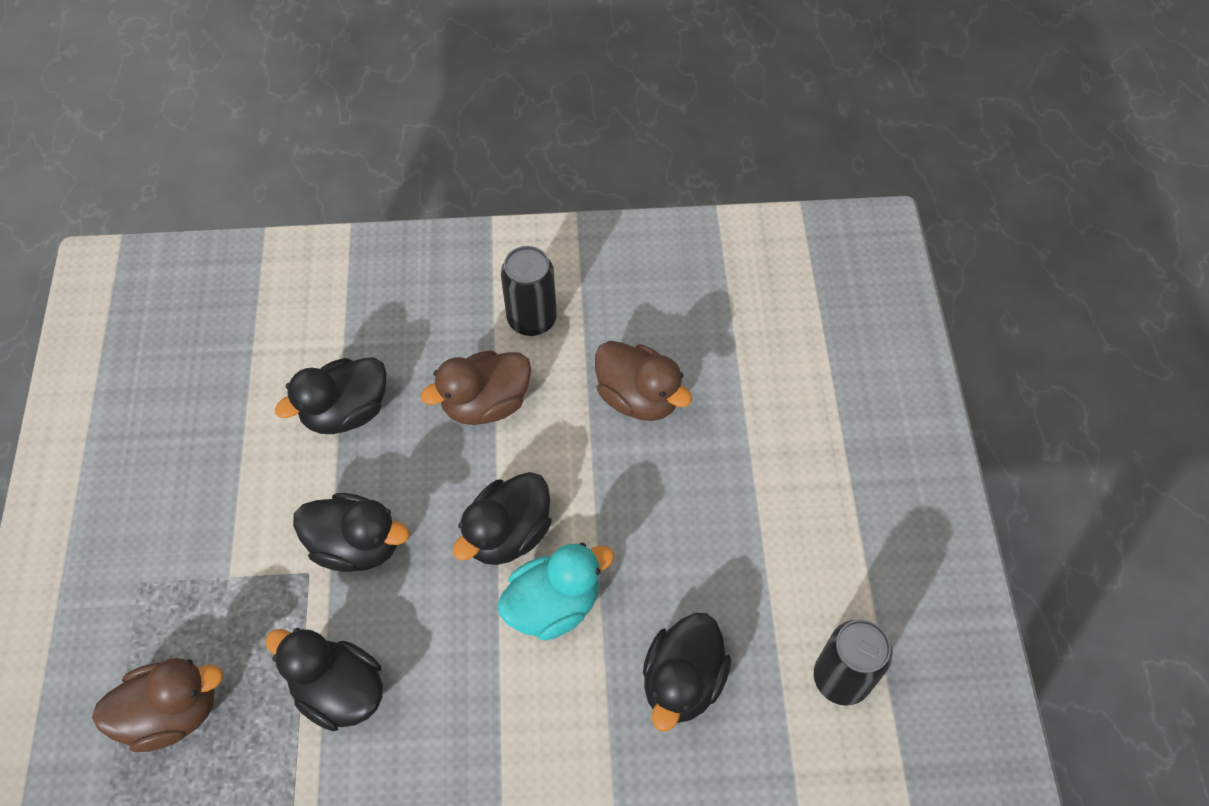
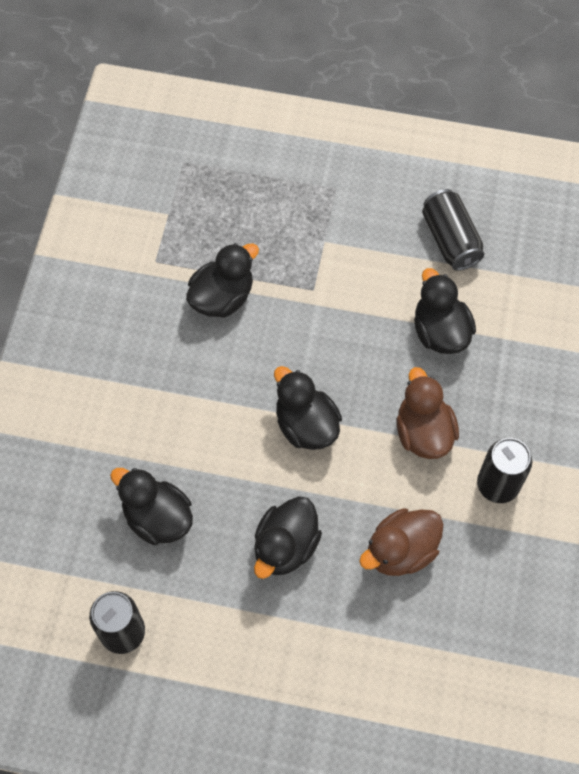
camera: 105 degrees right, 5 degrees up
(172, 712) = (239, 201): brown duck -> none
(209, 425) = (450, 239): none -> black can
(356, 545) = (326, 323): black duck -> black duck (285, 546)
(553, 605) = (241, 444): turquoise duck -> none

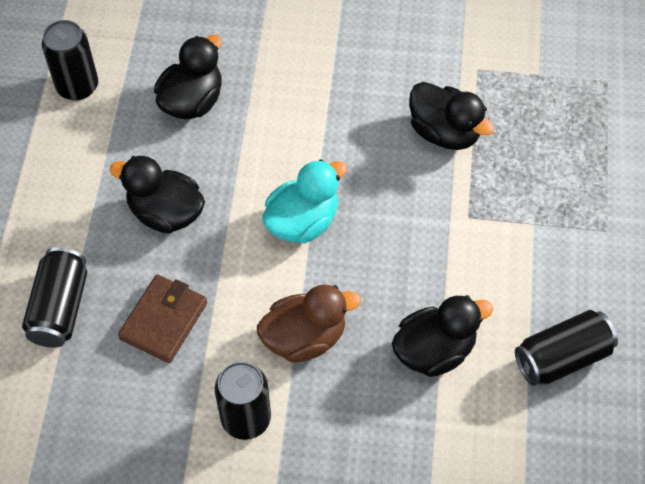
camera: 85 degrees right, 5 degrees down
(306, 425) = (302, 221): black duck -> turquoise duck
(382, 646) = (60, 308): none -> black can
(401, 551) = (164, 321): brown duck -> brown wallet

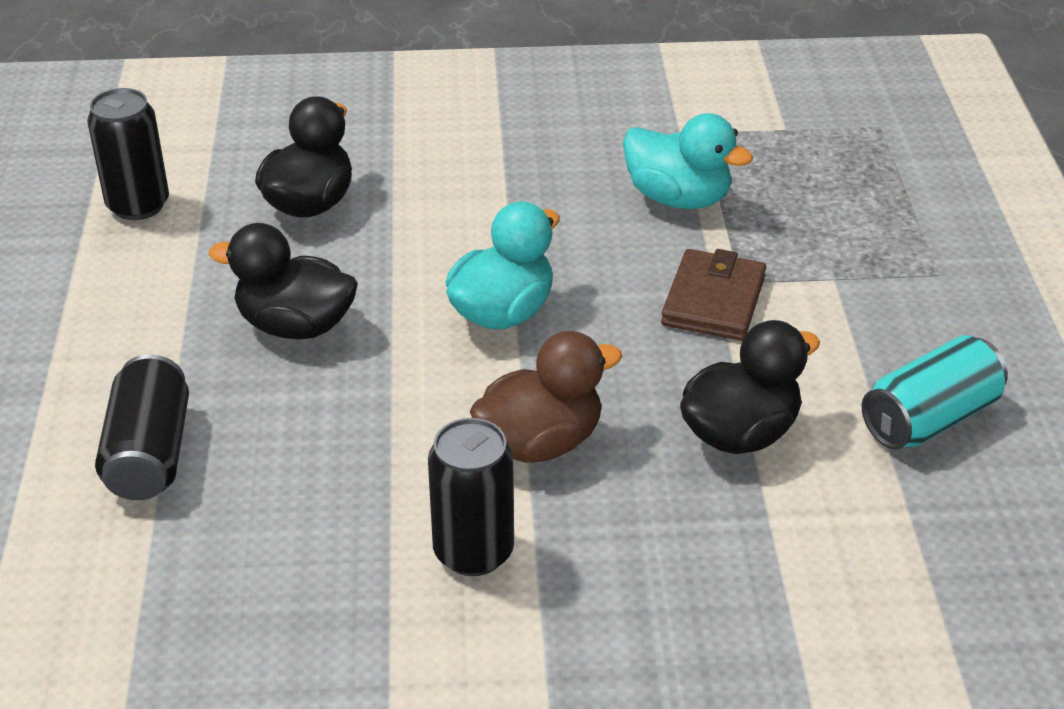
camera: 10 degrees left, 20 degrees down
(164, 321) = (317, 449): brown wallet -> brown wallet (713, 301)
(444, 132) = (678, 198): black duck -> turquoise duck
(562, 357) = (929, 418): black can -> turquoise can

